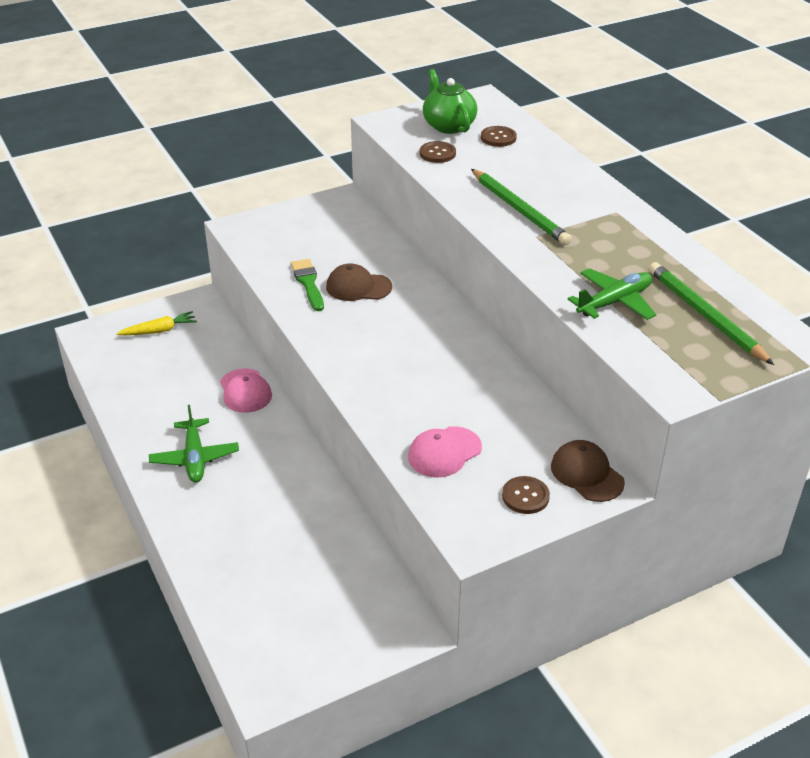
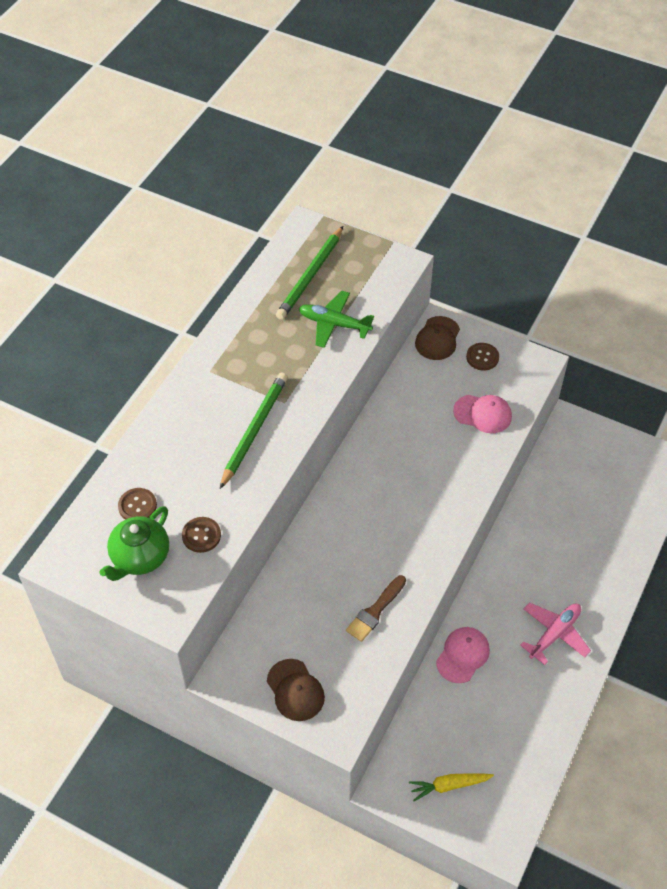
camera: 125 degrees left, 15 degrees up
(159, 331) = (449, 785): yellow carrot -> yellow carrot turned 45 degrees counterclockwise
(195, 458) = (554, 634): green plane -> pink plane
(308, 283) = (375, 611): green brush -> brown brush
(358, 287) = (351, 571): brown cap -> brown cap (295, 690)

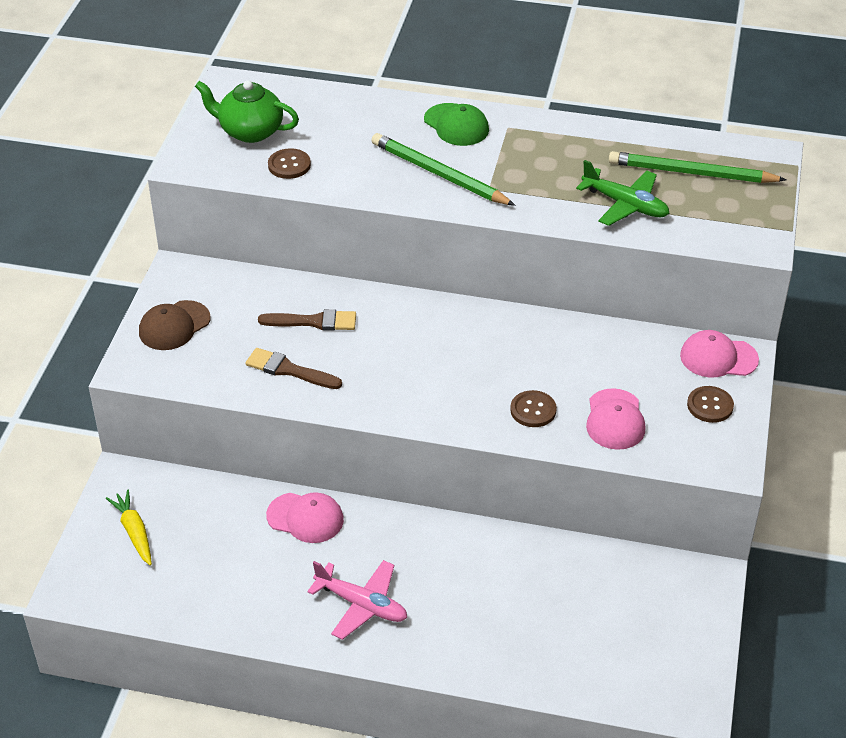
camera: 75 degrees right, 10 degrees down
(137, 506) = (311, 117): brown button -> brown button (533, 410)
(193, 404) = (456, 125): none -> green cap
(254, 430) = (439, 174): green pencil -> green pencil turned 150 degrees counterclockwise
(323, 582) = (313, 322): none -> brown brush
(334, 324) = (625, 205): green plane -> green plane turned 120 degrees clockwise
(437, 338) = (718, 358): brown cap -> pink cap

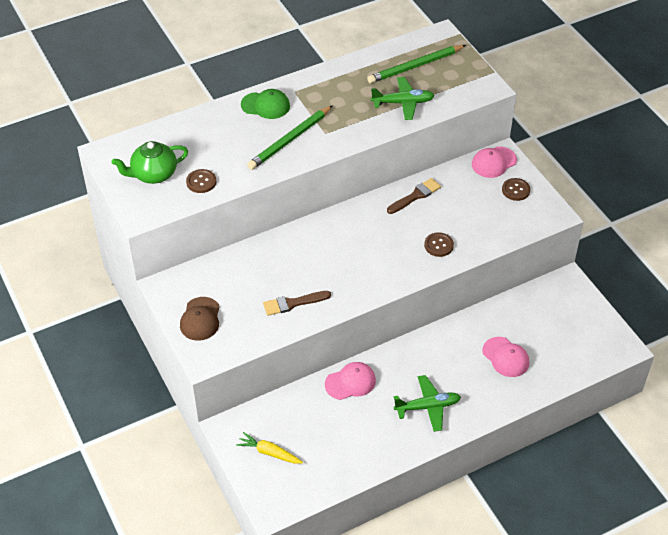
camera: 40 degrees left, 5 degrees up
(313, 322) = (275, 268): brown brush -> brown brush (415, 196)
(362, 605) = (428, 407): pink plane -> green plane
(439, 174) = (290, 140): green pencil -> green pencil turned 45 degrees counterclockwise
(615, 420) = (481, 225): pink cap -> pink cap (505, 357)

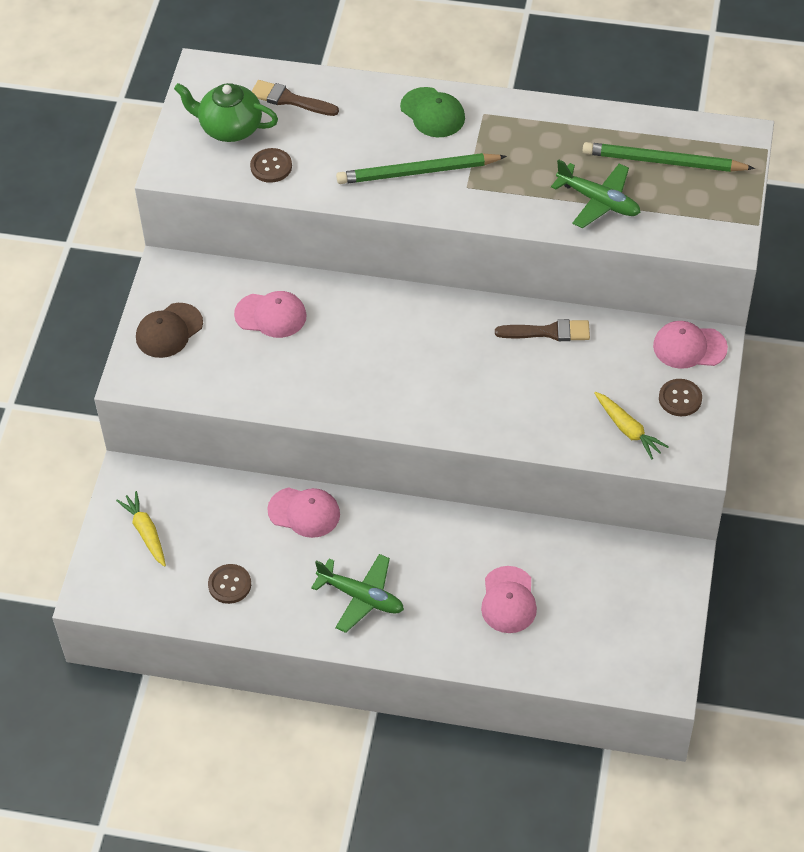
camera: 40 degrees right, 5 degrees up
(253, 275) = (271, 315): none -> pink cap
(293, 303) = (282, 375): brown brush -> brown brush (289, 99)
(438, 245) = (514, 409): brown button -> brown button (229, 584)
(506, 220) = (628, 429): none -> yellow carrot

